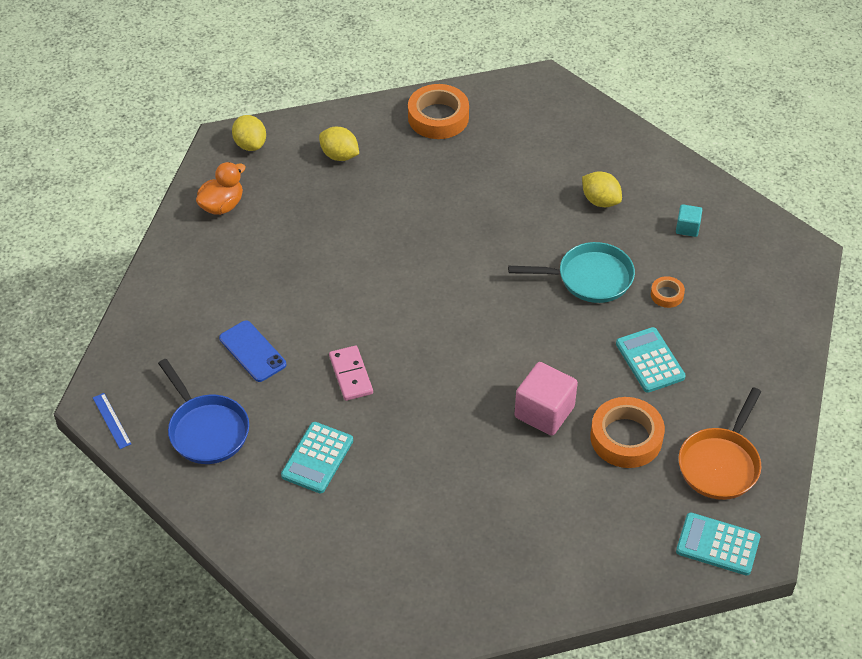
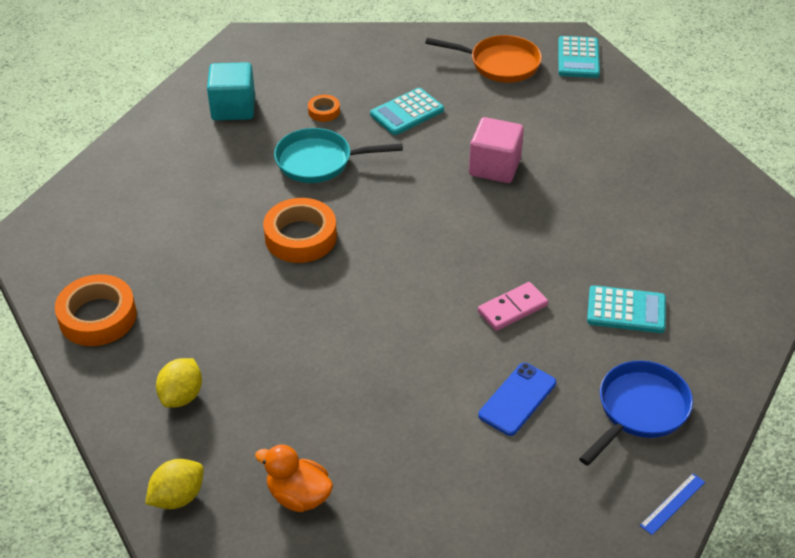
camera: 105 degrees left, 5 degrees down
(589, 278) = (319, 161): turquoise pan -> turquoise pan turned 75 degrees counterclockwise
(600, 201) = (210, 168): yellow lemon -> none
(626, 438) = (499, 116): orange tape -> orange tape (300, 237)
(687, 228) = (233, 108): turquoise cube -> turquoise cube, size x1.90

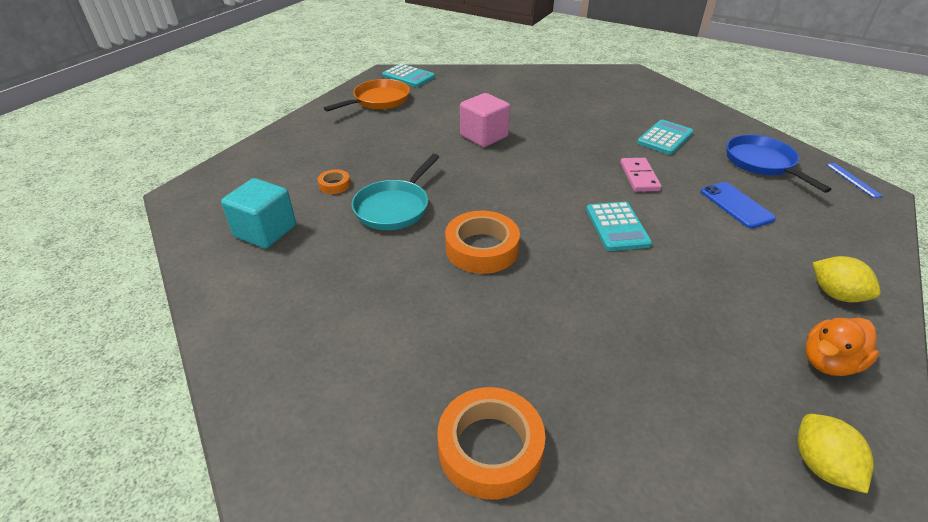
camera: 60 degrees left, 5 degrees down
(182, 396) = (660, 408): yellow lemon -> yellow lemon (835, 294)
(407, 112) = (384, 150): turquoise calculator -> turquoise calculator (617, 227)

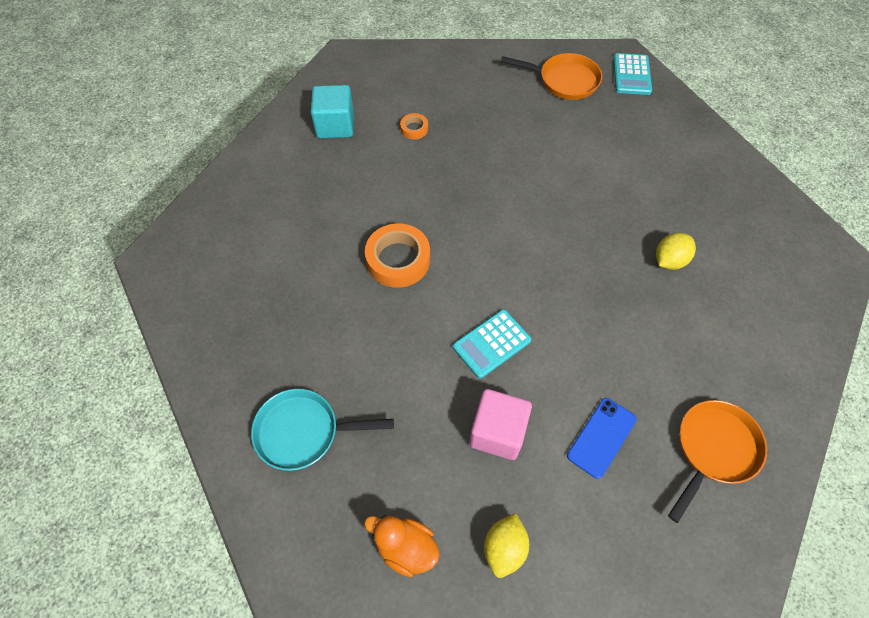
camera: 60 degrees right, 20 degrees up
(394, 207) = (412, 180): turquoise pan -> turquoise pan (303, 432)
(484, 136) = (566, 186): pink cube -> pink cube (497, 432)
(490, 448) = (218, 346): orange tape -> none
(639, 177) = (591, 337): pink domino -> none
(665, 138) = (693, 339): turquoise calculator -> none
(762, 163) = (714, 450): blue pan -> orange pan
(821, 465) = (294, 549): yellow lemon -> yellow lemon (669, 260)
(853, 180) = (753, 556): blue ruler -> none

